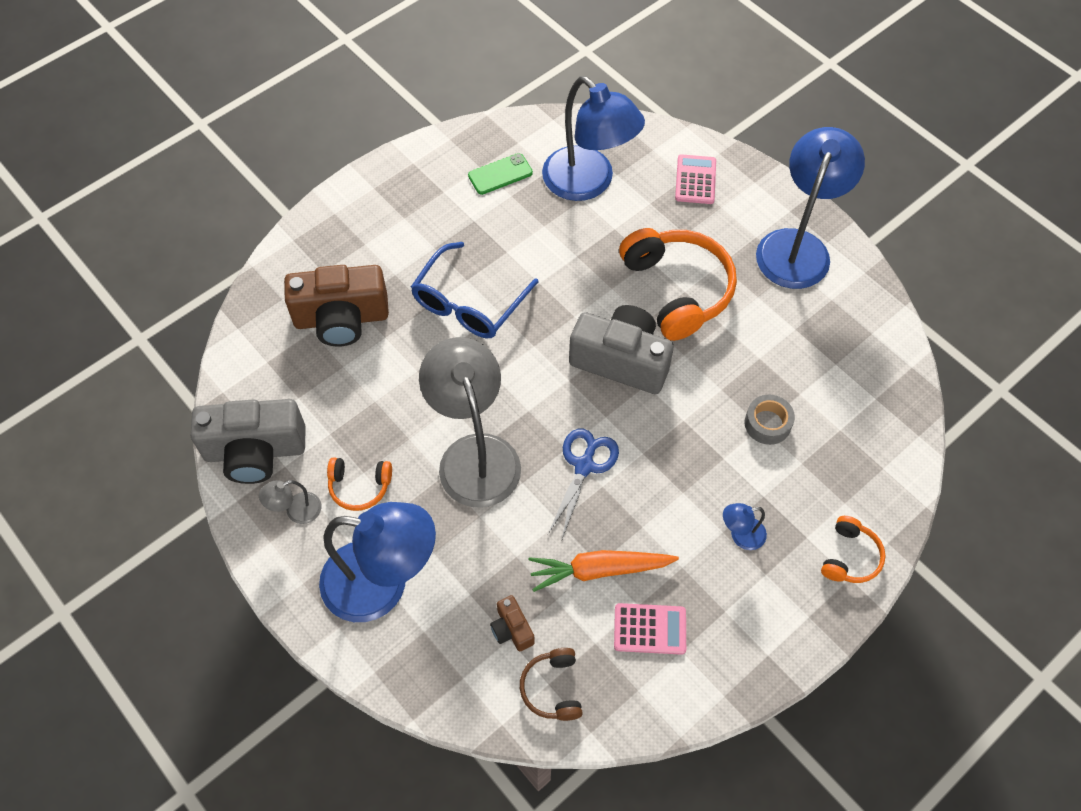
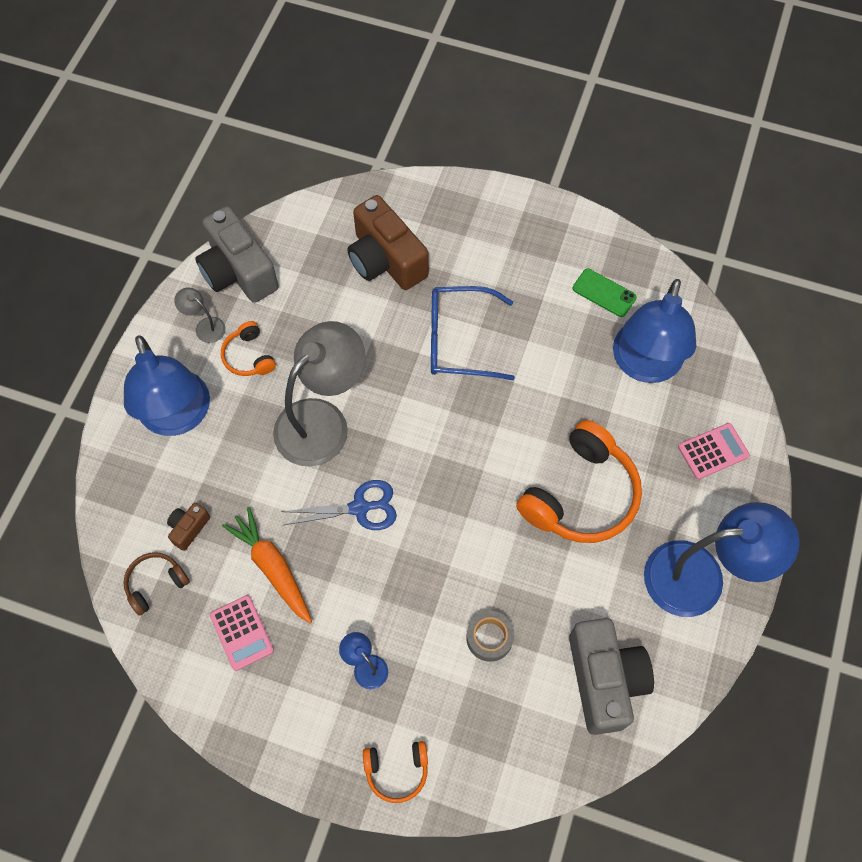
camera: 60 degrees right, 5 degrees up
(621, 361) = (478, 485): grey camera -> grey camera (604, 680)

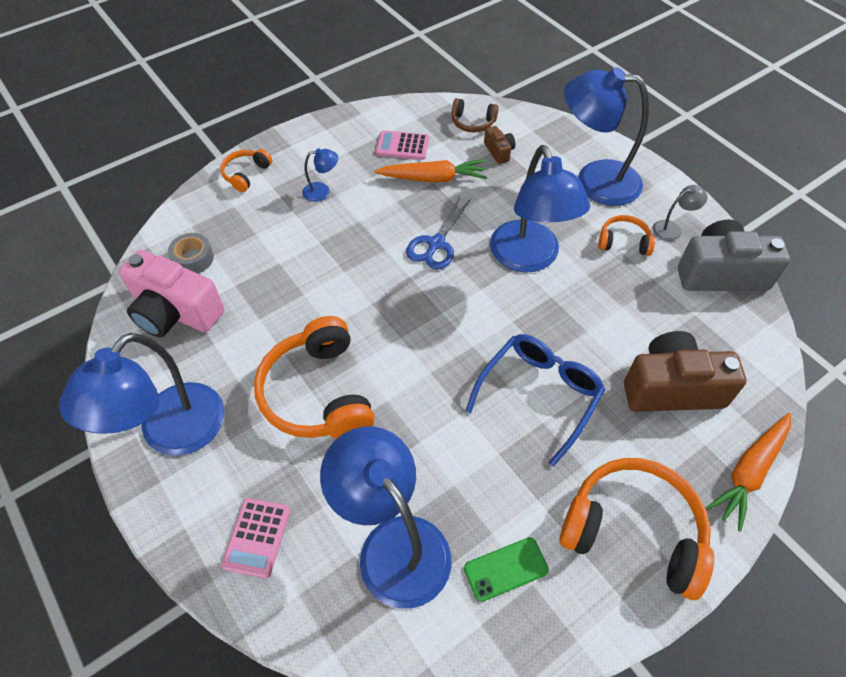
camera: 125 degrees right, 10 degrees down
(155, 583) = (472, 122): brown headphones -> brown headphones turned 105 degrees clockwise
(322, 421) = (529, 258): grey lamp -> blue lamp
(423, 191) = (749, 472): none -> orange carrot
(489, 638) = (272, 264): grey tape -> grey tape (193, 258)
(519, 237) = (633, 530): none -> orange headphones
(604, 680) = (175, 312): grey camera -> pink camera

